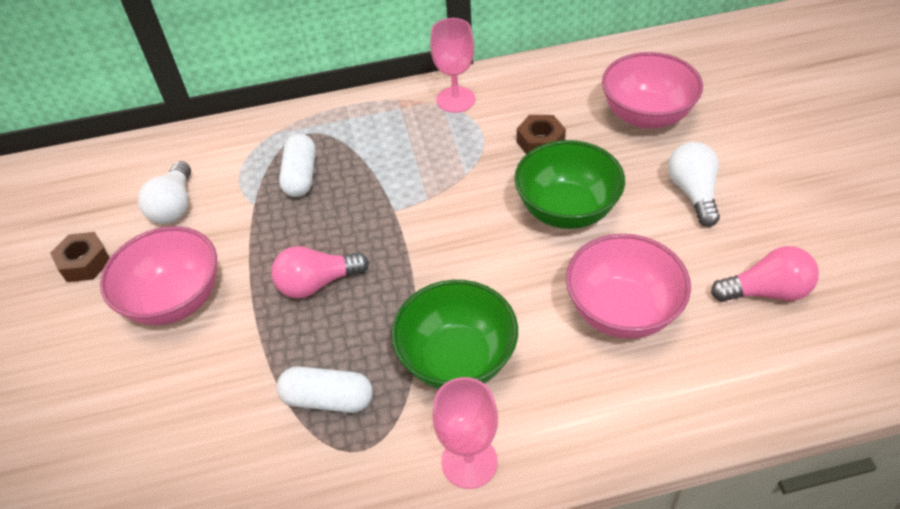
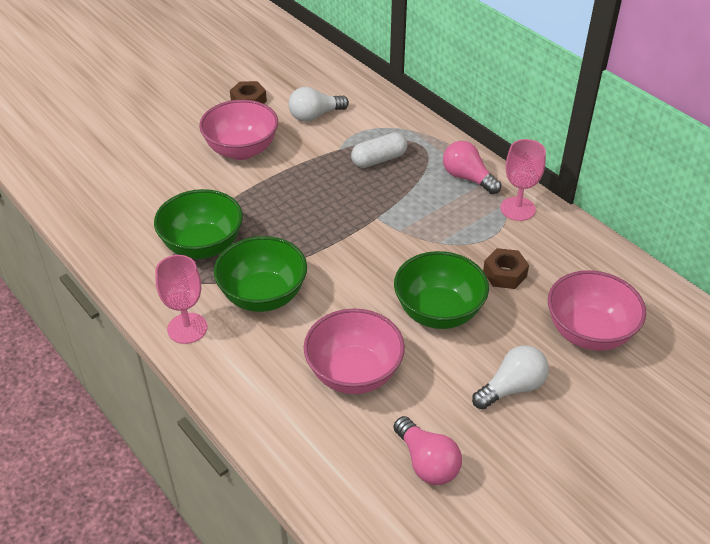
camera: 60 degrees right, 5 degrees down
(317, 283) = (289, 205): pink light bulb -> pink light bulb (467, 178)
(328, 399) = (203, 246): white capsule -> green bowl

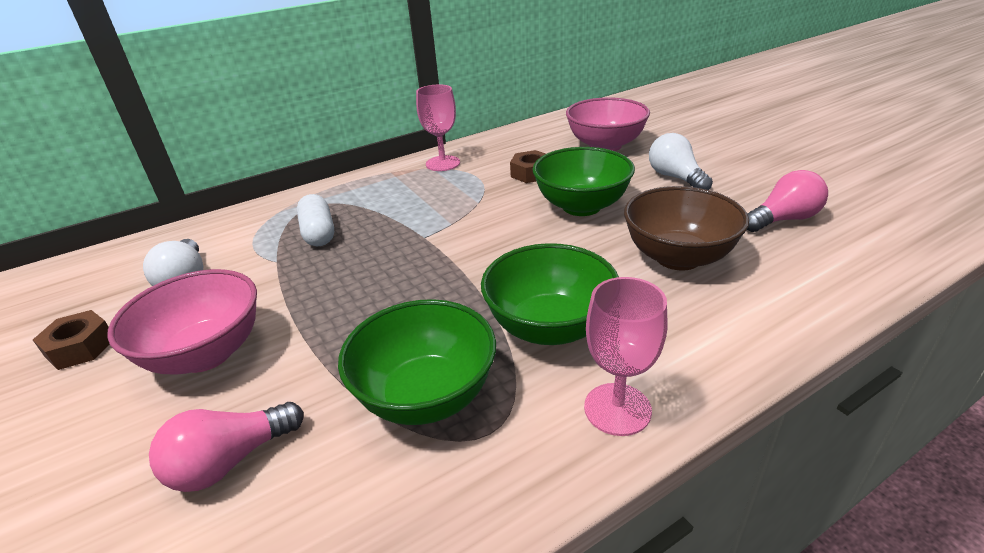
camera: 80 degrees left, 10 degrees down
(354, 373) = (678, 257): pink bowl -> brown bowl
(467, 178) = (384, 184): pink light bulb -> pink light bulb (230, 461)

